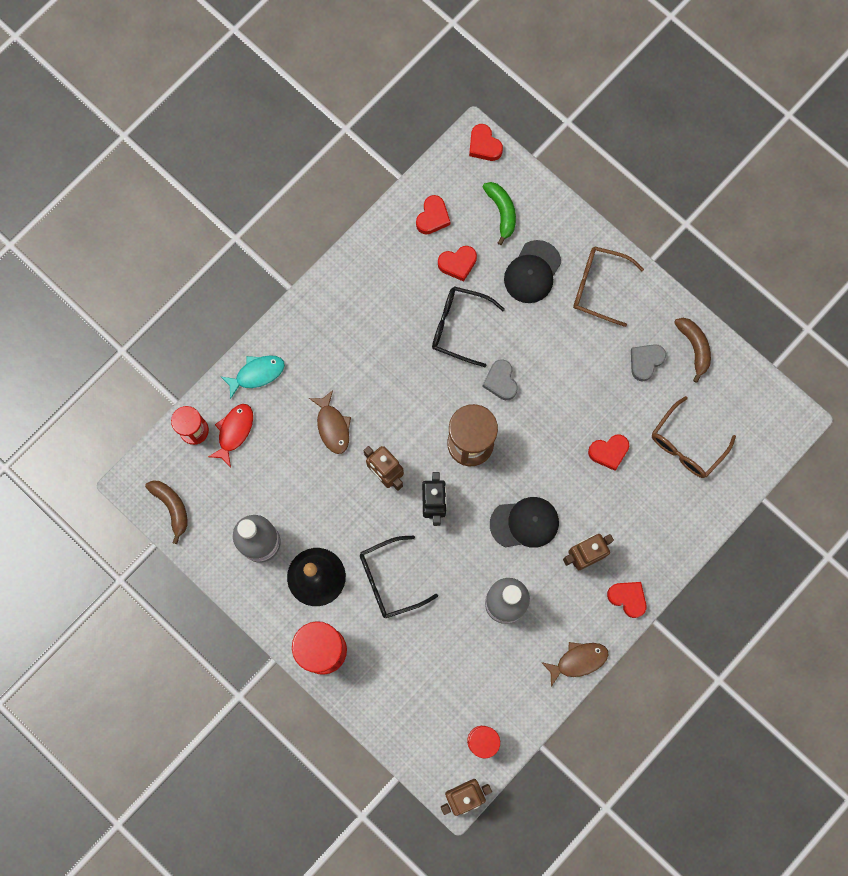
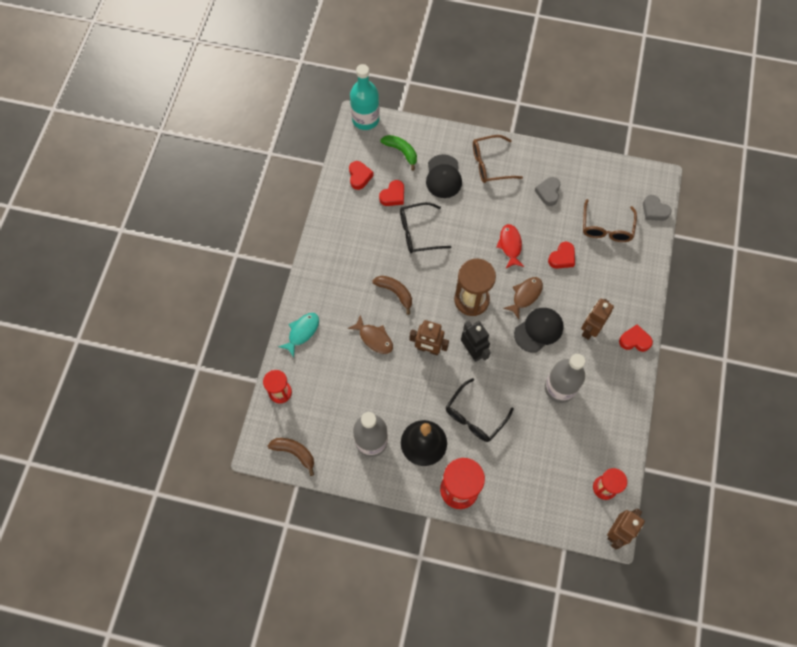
camera: 30 degrees left, 10 degrees down
(234, 431) = (309, 378): red fish -> red fish (510, 245)
(484, 145) = (365, 119): red heart -> turquoise bottle
(501, 381) = (466, 251): grey heart -> grey heart (654, 210)
(578, 660) = (631, 398): brown fish -> brown fish (525, 295)
(694, 347) = (571, 169): brown banana -> brown banana (395, 292)

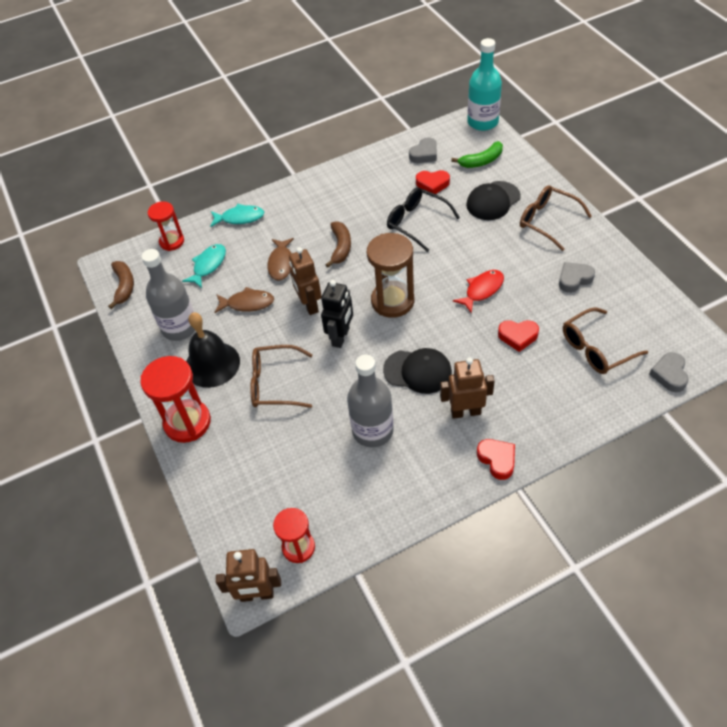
camera: 55 degrees right, 15 degrees down
(329, 384) = (208, 265): none -> turquoise fish
(359, 176) = (424, 154): red heart -> grey heart
(401, 152) = (481, 161): green banana -> green banana turned 60 degrees clockwise
(474, 416) = (274, 383): black glasses -> brown glasses
(525, 295) = (443, 336): brown fish -> brown fish (247, 303)

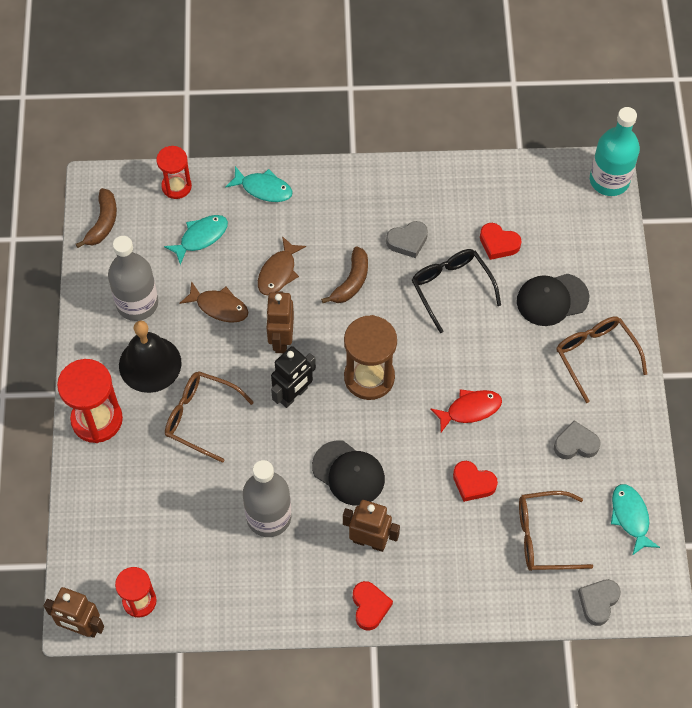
camera: 20 degrees right, 10 degrees up
(424, 154) = (514, 196): grey heart -> grey heart (407, 241)
(481, 161) = (573, 237): green banana -> none
(648, 308) = (630, 517): none -> turquoise fish

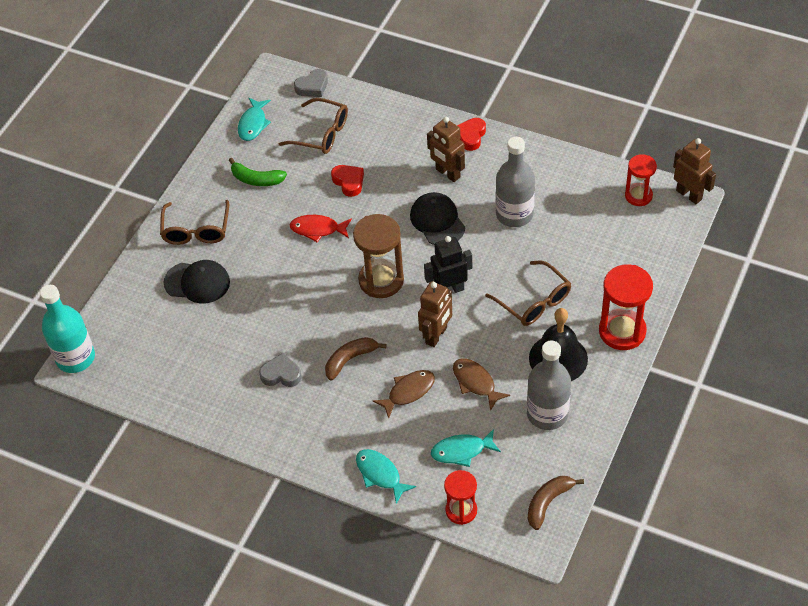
camera: 150 degrees left, 10 degrees down
(451, 288) = (271, 322): black glasses -> none
(498, 244) = (207, 342): red heart -> none
(575, 444) = (256, 179): grey heart -> green banana

